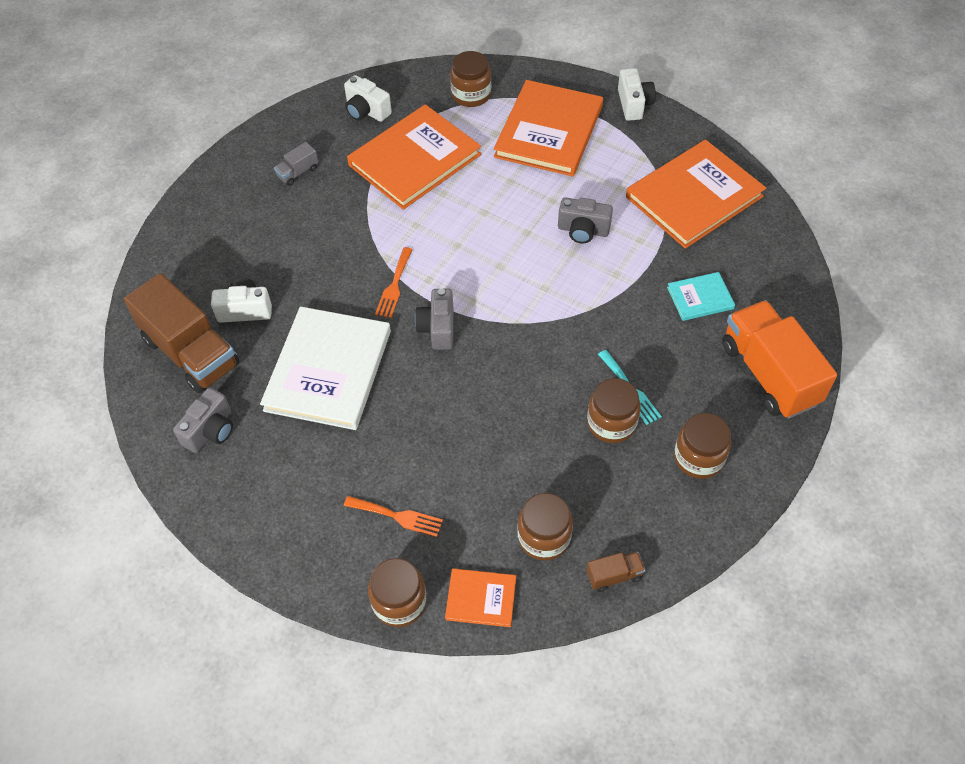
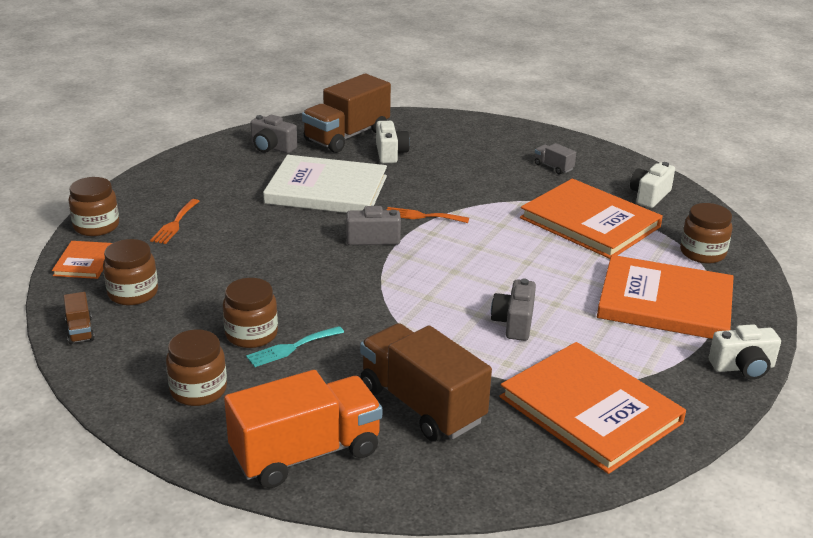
camera: 85 degrees right, 25 degrees down
(700, 298) = (421, 405): turquoise book -> brown truck

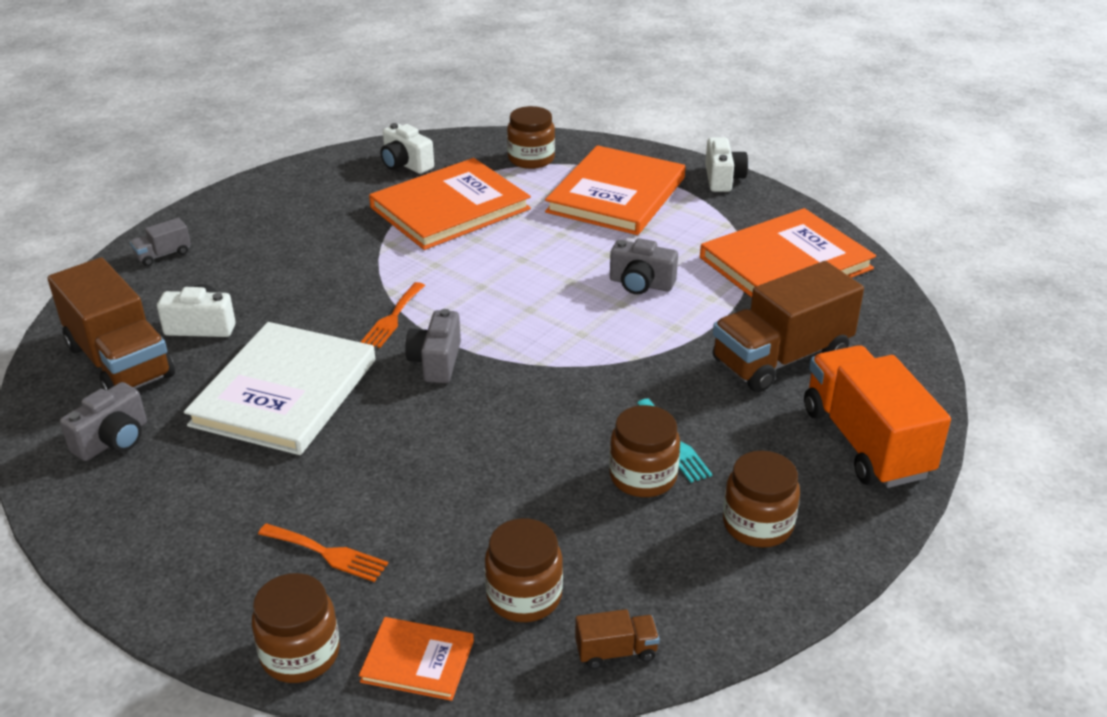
camera: 80 degrees left, 5 degrees up
(553, 167) = (309, 210): grey truck -> grey truck (163, 255)

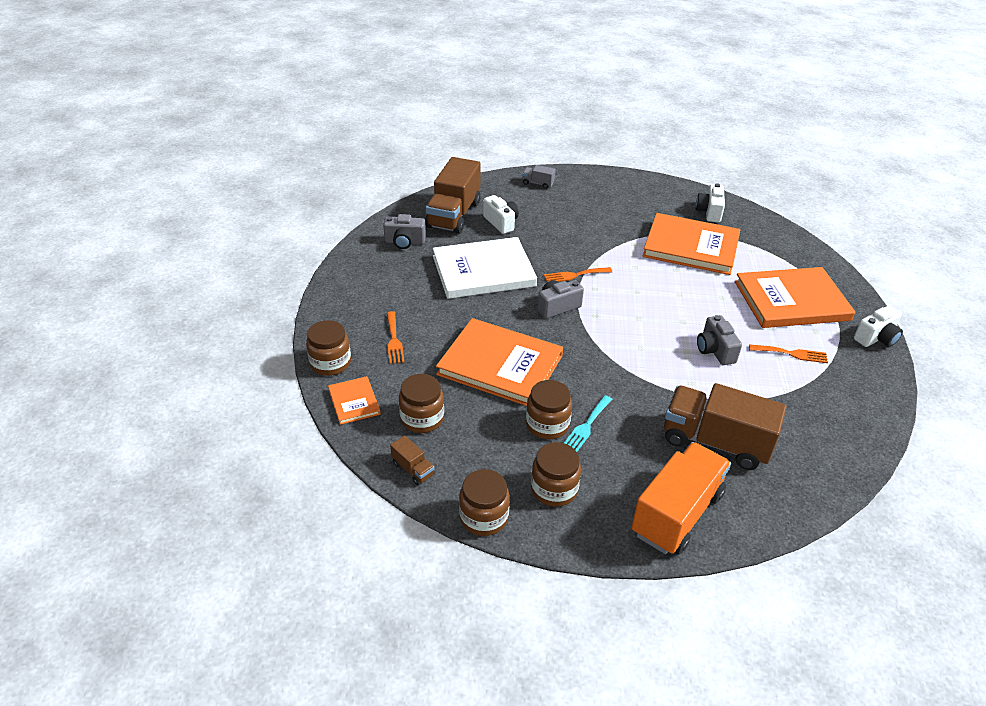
camera: 55 degrees right, 5 degrees up
(531, 159) = (780, 251): brown jar -> brown jar (483, 517)
(695, 239) = (791, 354): none -> orange fork
(785, 263) = (819, 405): orange book -> orange book (500, 365)

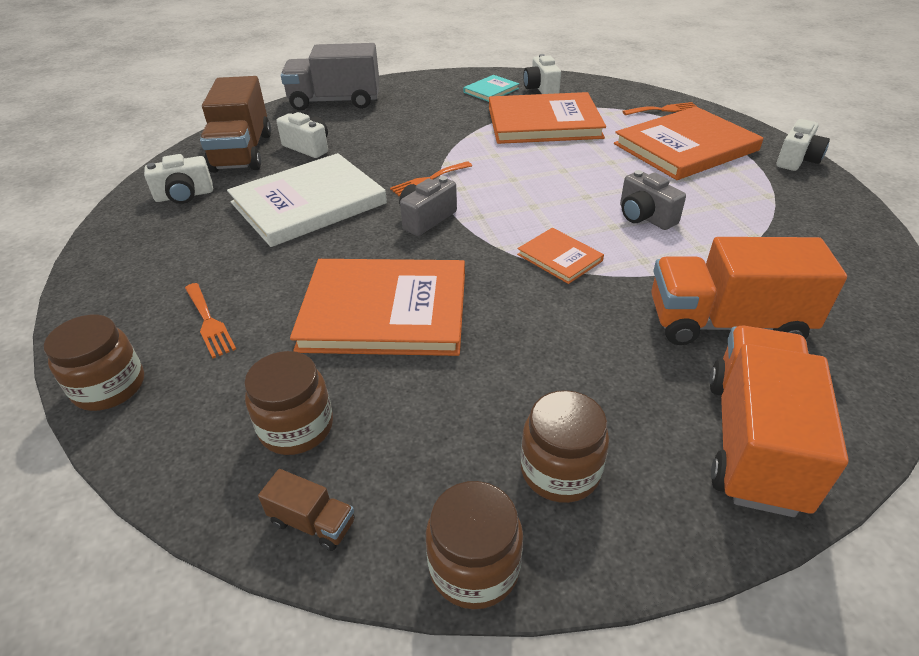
camera: 20 degrees left, 0 degrees up
(354, 402) = (168, 437): orange book -> orange book (559, 257)
(404, 242) = (184, 195): grey camera -> white camera
(538, 183) = (335, 101): grey truck -> grey truck, size x2.36
(547, 424) = (495, 373): brown jar -> none
(586, 426) = (550, 356): turquoise fork -> none
(666, 203) = (491, 90): none -> turquoise book
(715, 442) = (726, 323): brown truck -> orange truck
(791, 354) = (728, 197): orange fork -> orange fork (663, 109)

